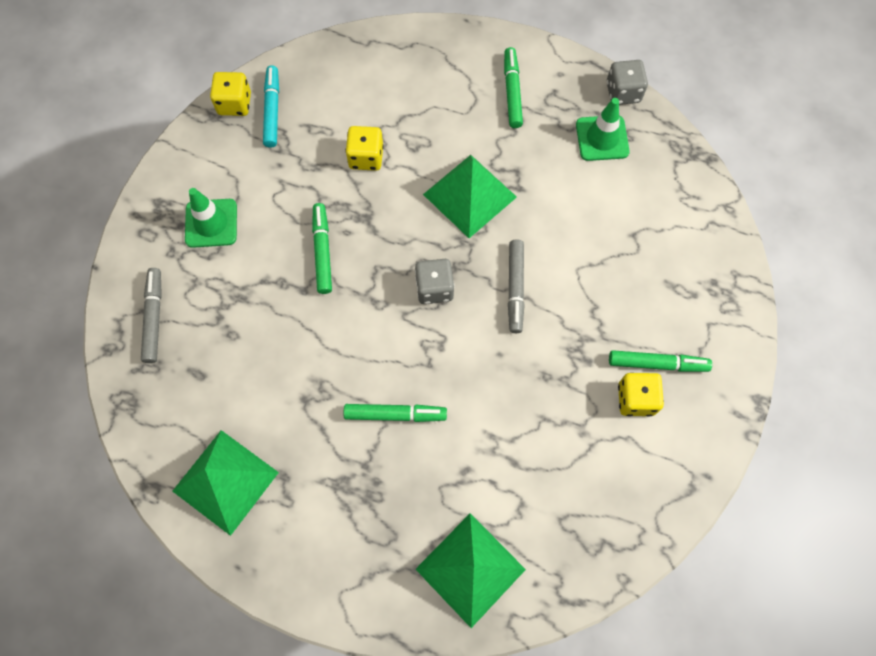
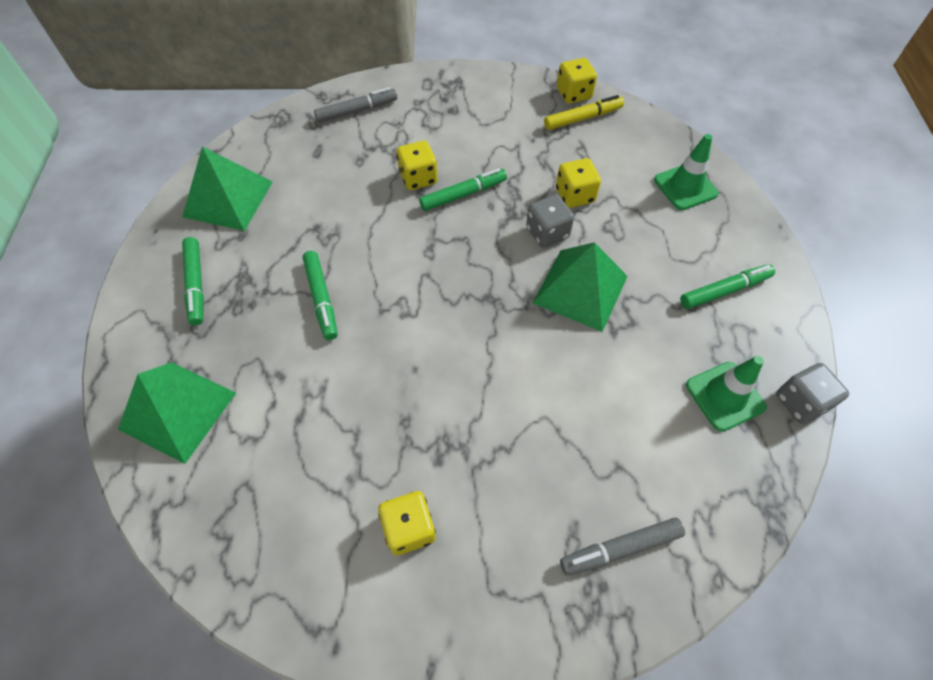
camera: 70 degrees right, 10 degrees down
(211, 223) = (455, 116): green traffic cone -> green traffic cone (685, 187)
(272, 111) = (582, 118): turquoise marker -> yellow marker
(282, 285) = (418, 178): none -> yellow dice
(434, 288) = (464, 290): grey dice -> grey dice (547, 233)
(515, 288) = (495, 361): grey marker -> grey marker (621, 548)
(656, 364) = (463, 541): green marker -> green marker (196, 284)

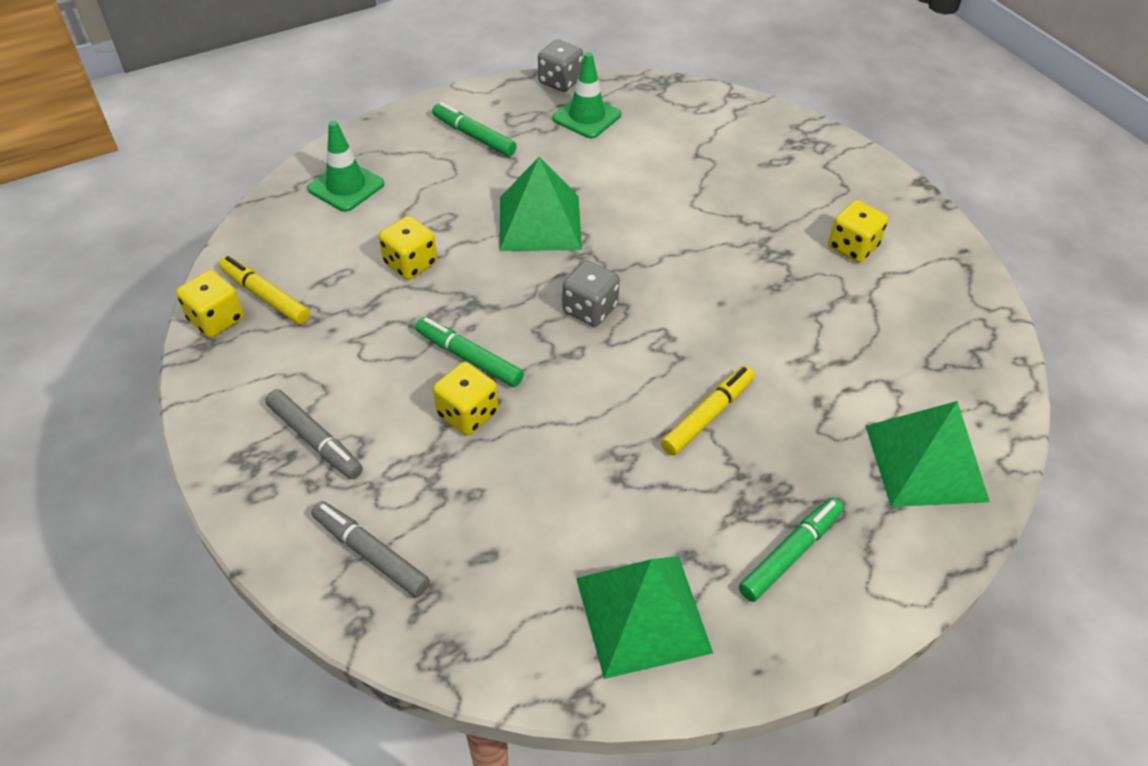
camera: 120 degrees left, 10 degrees down
(321, 298) = (707, 416): green marker -> yellow marker
(547, 233) = (482, 267): grey dice -> grey dice (590, 309)
(621, 548) = (756, 139): grey marker -> grey marker (315, 439)

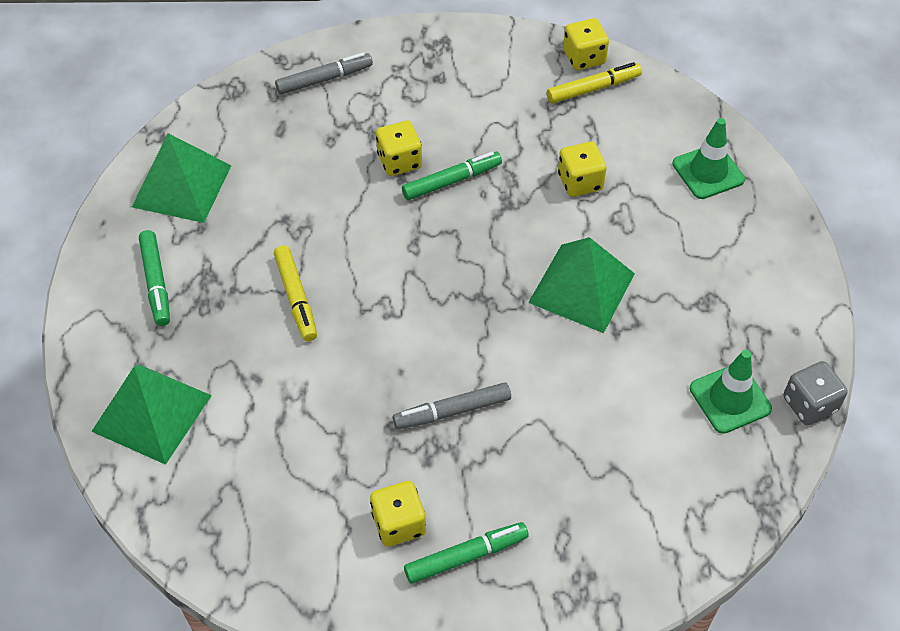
camera: 120 degrees right, 5 degrees up
(315, 439) = (433, 78): grey marker -> grey marker (453, 411)
(474, 136) = (740, 289): green marker -> green marker (465, 556)
(590, 309) = (453, 276): grey dice -> none

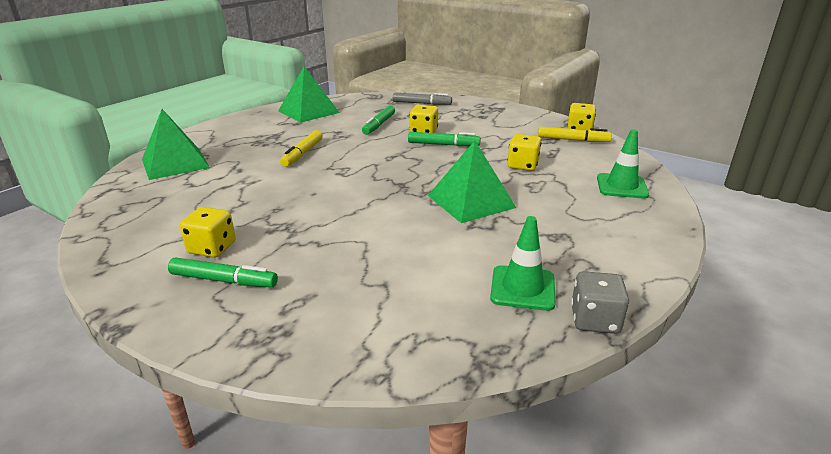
camera: 35 degrees right, 25 degrees down
(156, 282) = (250, 130): green marker -> green marker (379, 124)
(453, 411) = (318, 218): grey marker -> none

